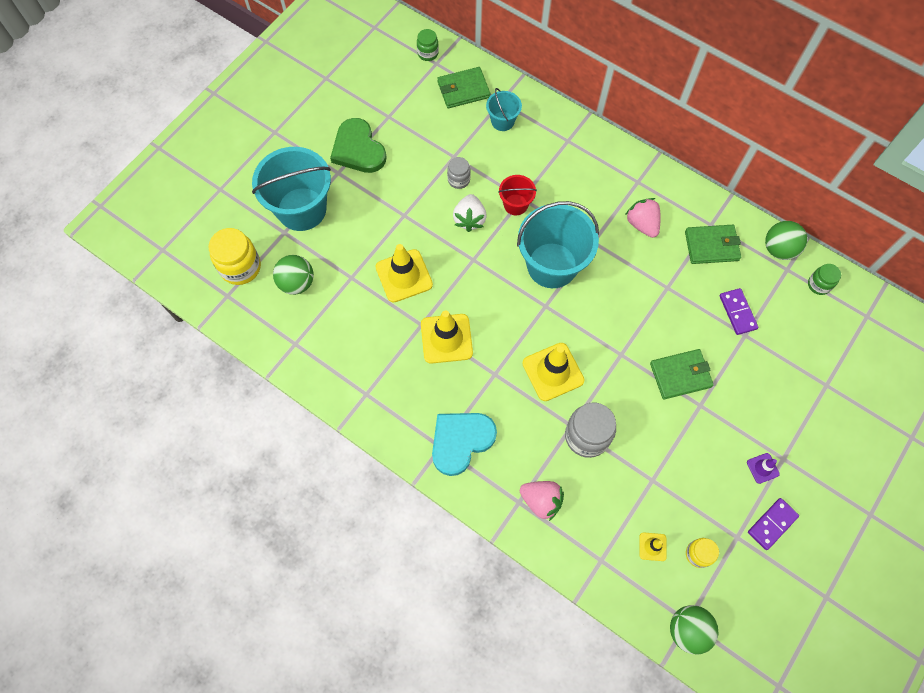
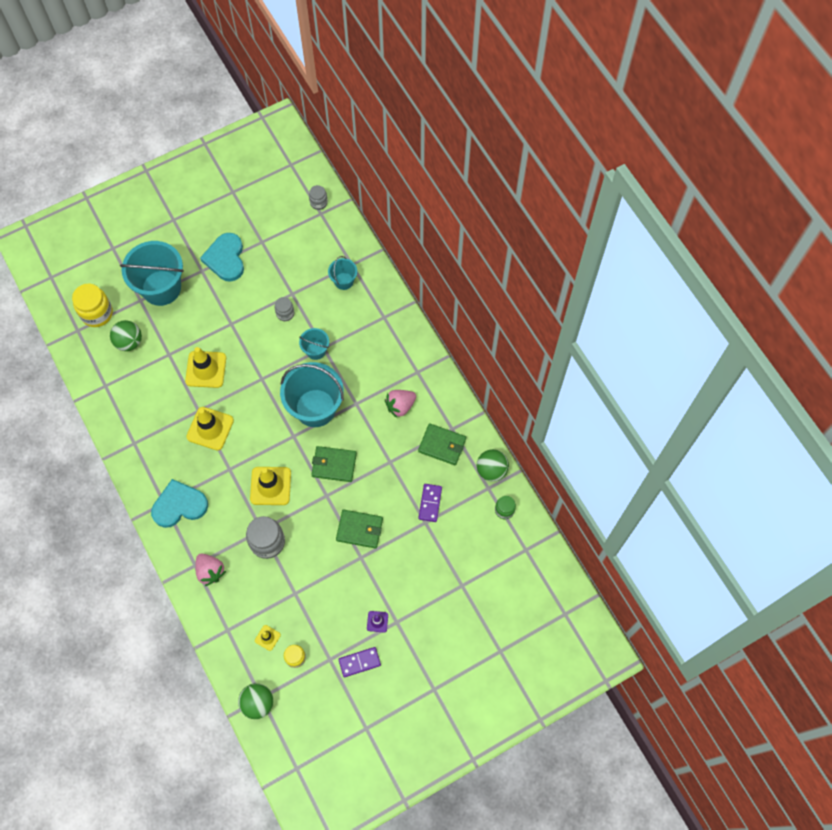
camera: 25 degrees right, 0 degrees up
(358, 149) = (226, 258): green heart -> turquoise heart
(428, 53) = (319, 203): green jar -> grey jar
(463, 90) = (329, 243): green wallet -> green wallet (334, 465)
(469, 219) = (276, 347): white strawberry -> none
(515, 204) = (316, 350): red bucket -> turquoise bucket
(642, 224) = (400, 406): pink strawberry -> pink strawberry turned 120 degrees counterclockwise

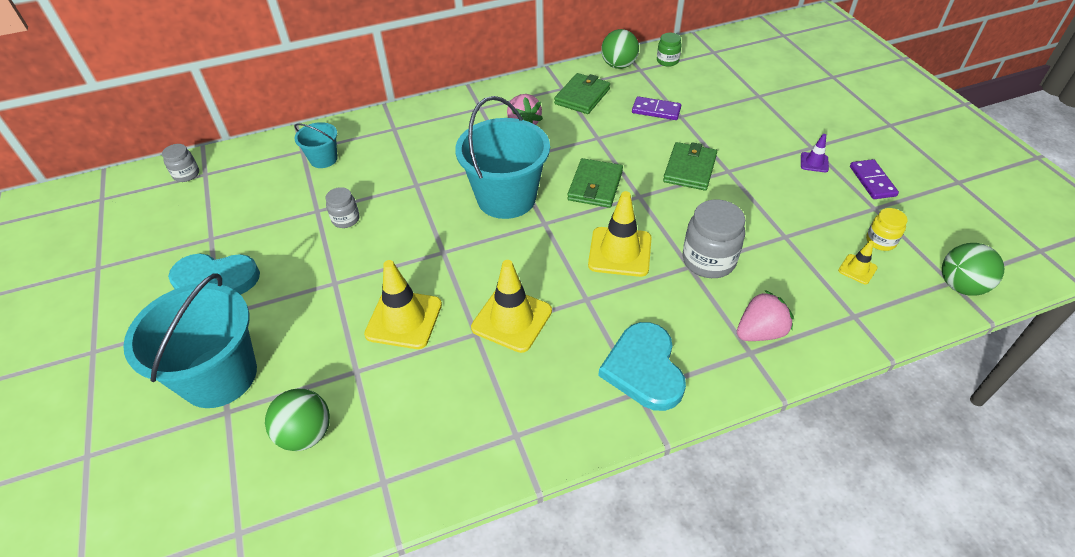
camera: 80 degrees left, 20 degrees down
(97, 313) = (217, 491): yellow jar -> none
(316, 350) = (418, 192): turquoise bucket -> none

